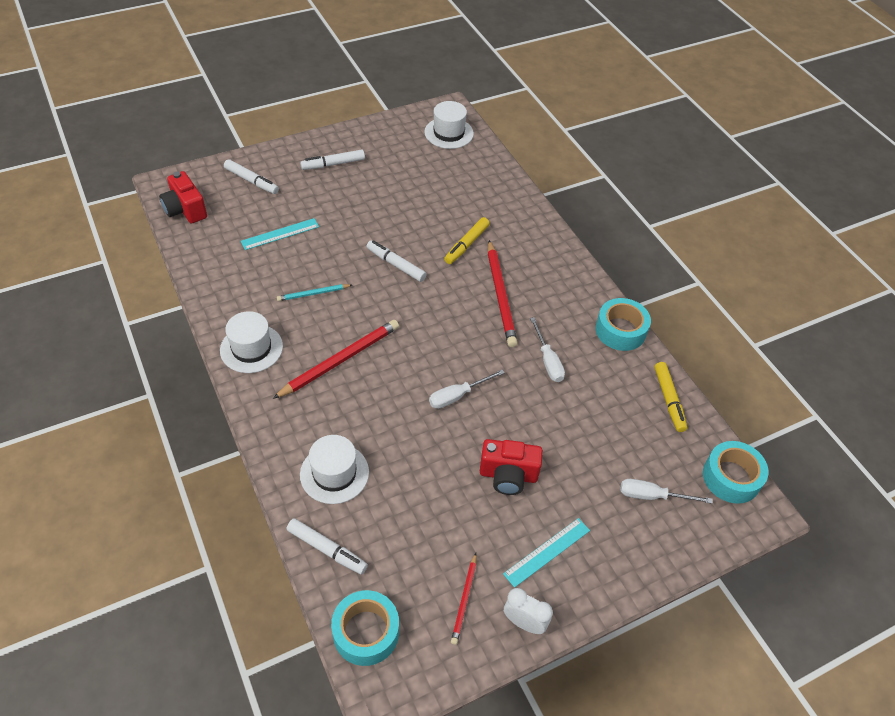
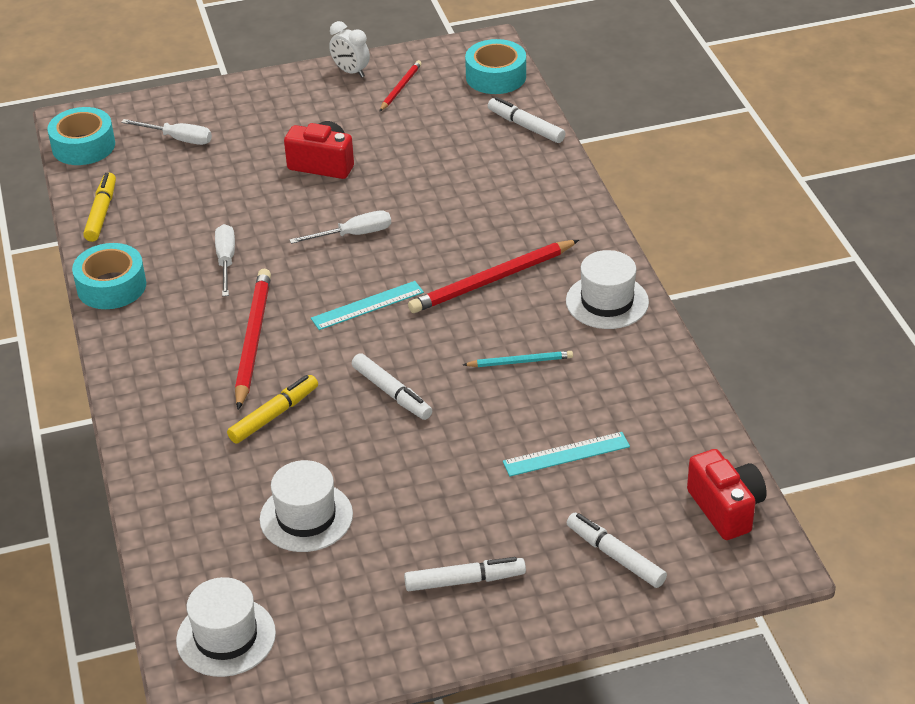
camera: 165 degrees left, 10 degrees down
(334, 473) = (512, 179): white hat -> white hat (306, 517)
(547, 551) = (308, 110): turquoise ruler -> turquoise ruler (367, 305)

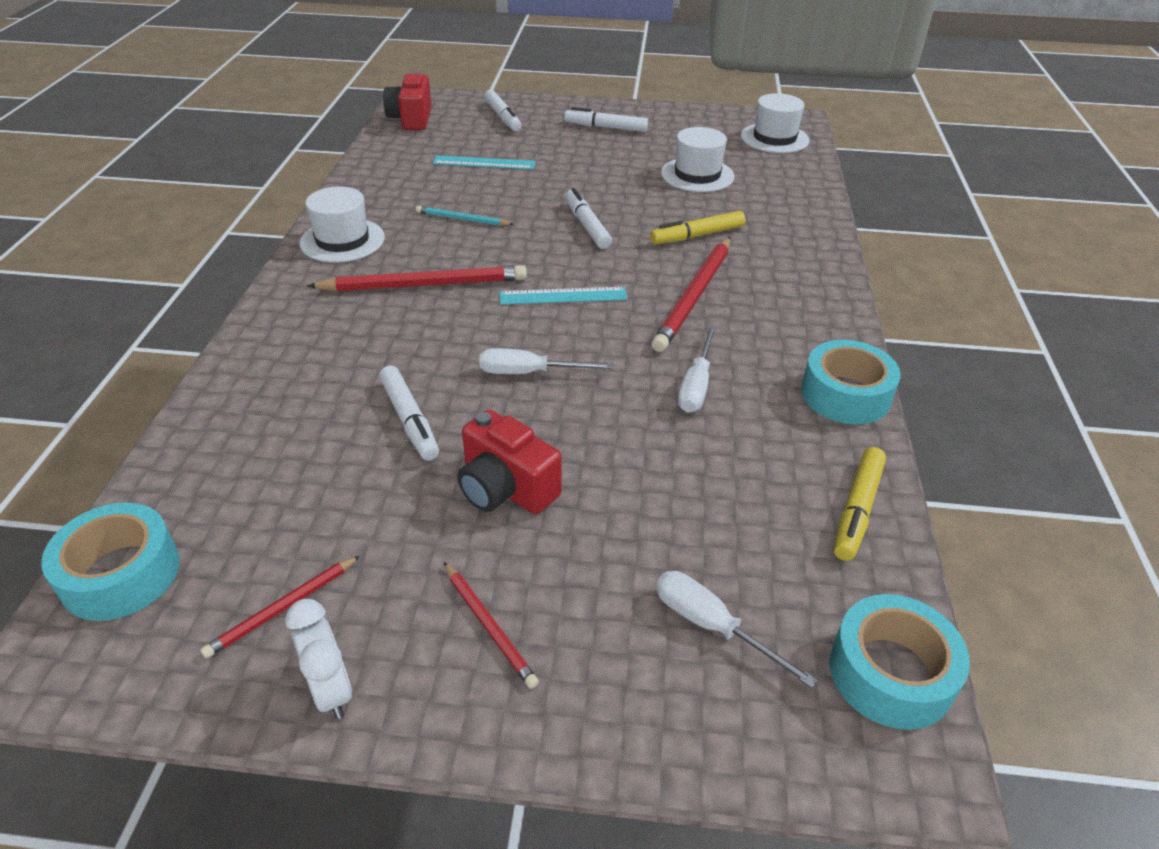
camera: 160 degrees left, 0 degrees up
(292, 109) = (489, 626): none -> red pencil
(526, 126) = (190, 457): white marker -> white marker (409, 420)

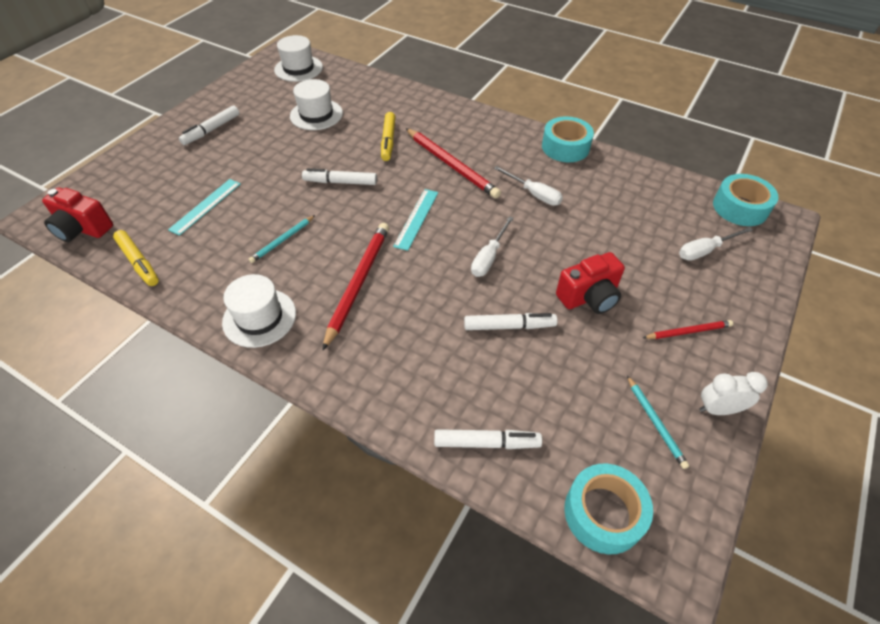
camera: 65 degrees left, 10 degrees up
(283, 608) = (655, 423): red pencil -> turquoise pencil
(502, 117) = (138, 175): white marker -> white marker (486, 443)
(857, 510) = (646, 177): yellow marker -> yellow marker (138, 262)

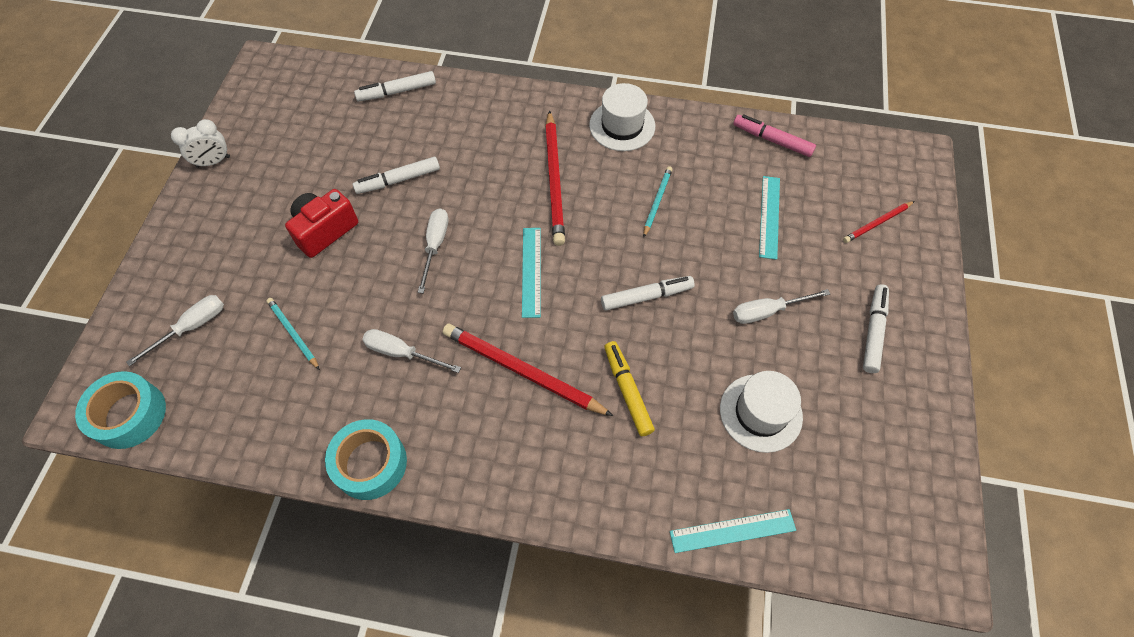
camera: 160 degrees right, 10 degrees up
(83, 229) = (861, 155): red camera -> none
(138, 262) = (772, 140): yellow marker -> pink marker
(266, 154) = (767, 311): none -> white screwdriver
(298, 68) = (875, 526): white hat -> none
(370, 82) = (732, 530): none -> turquoise ruler
(603, 513) = (308, 75): turquoise tape -> none
(655, 423) = (267, 138): turquoise pencil -> turquoise pencil (293, 333)
(688, 331) = (228, 222): red pencil -> red pencil (877, 223)

